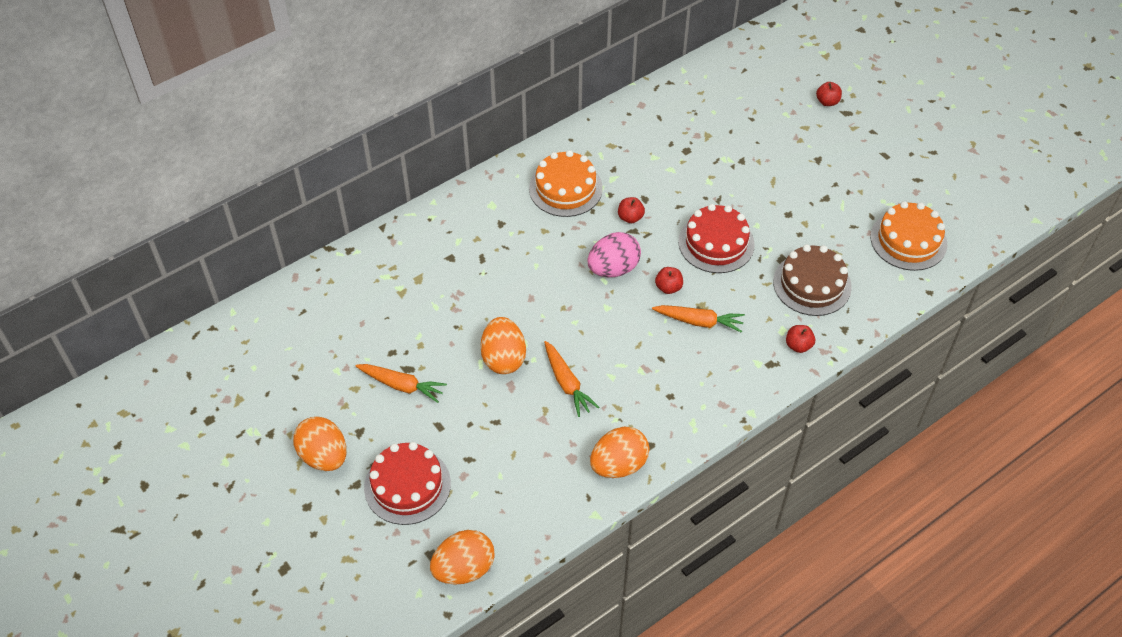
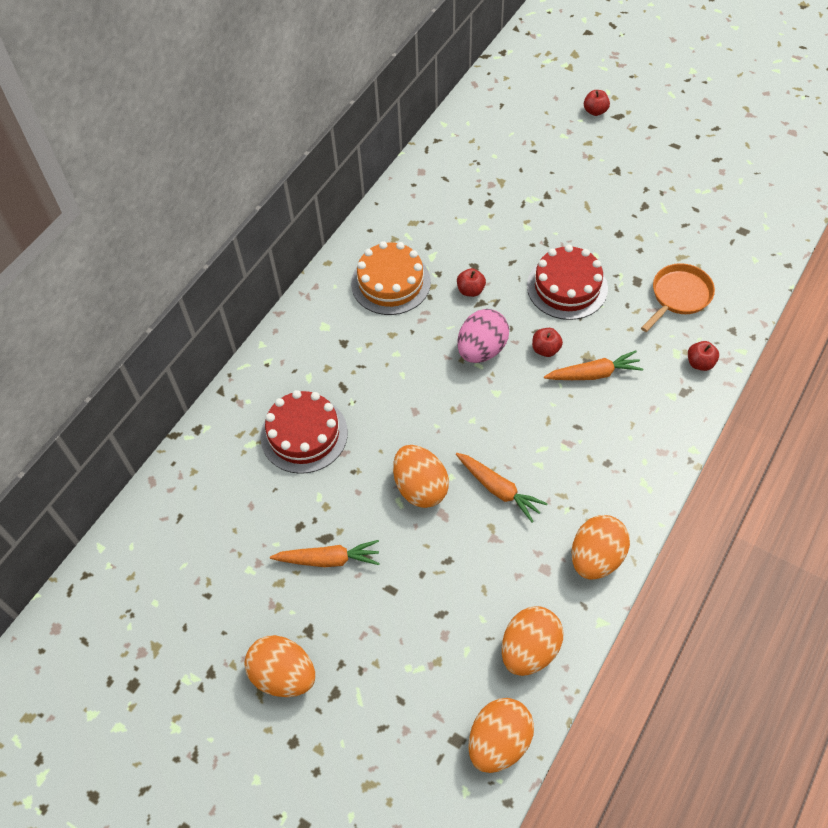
camera: 20 degrees left, 5 degrees up
(407, 485) = (391, 671): red cake -> red cake (304, 434)
(525, 512) = (529, 649): none -> orange egg
(812, 284) = (678, 296): brown cake -> orange pan
(908, 240) = (741, 221): orange cake -> none

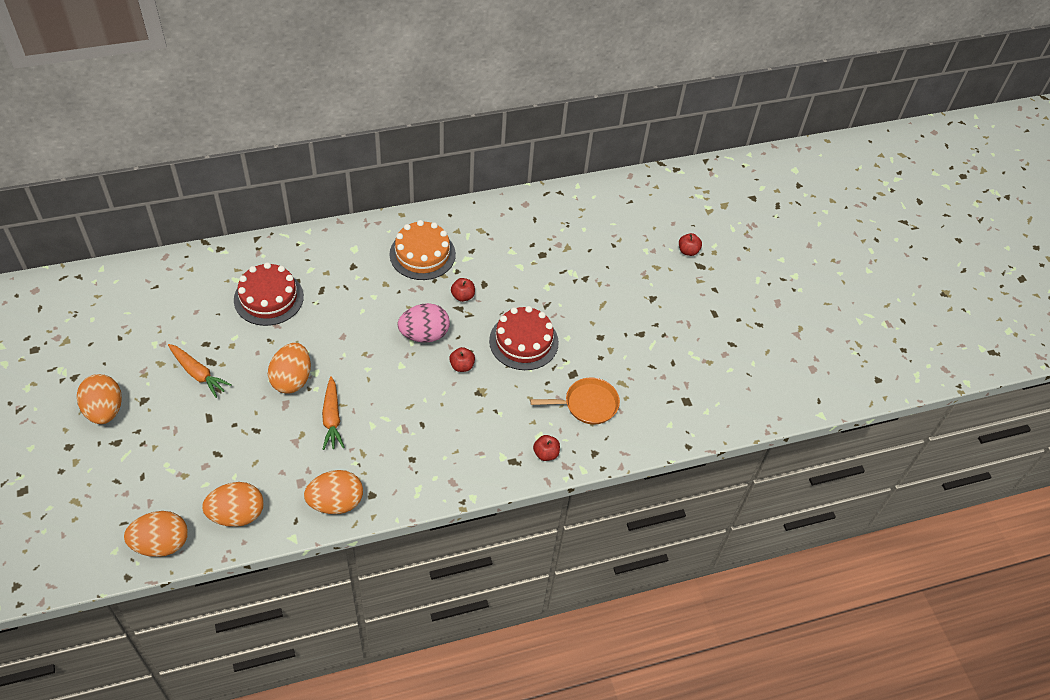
camera: 35 degrees right, 5 degrees down
(593, 374) = (471, 404): orange carrot -> none

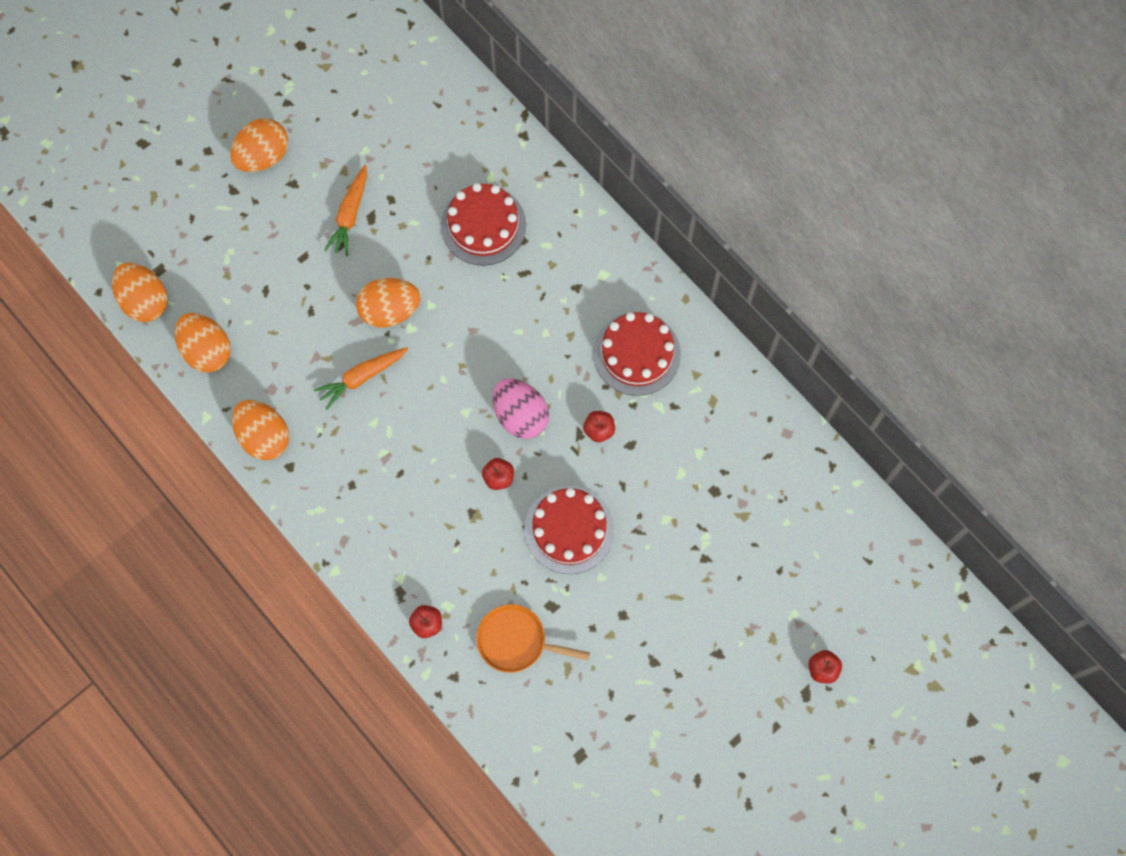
camera: 70 degrees right, 20 degrees up
(422, 254) = (637, 353): orange cake -> red cake
(587, 404) = (516, 641): orange pan -> orange pan turned 135 degrees clockwise

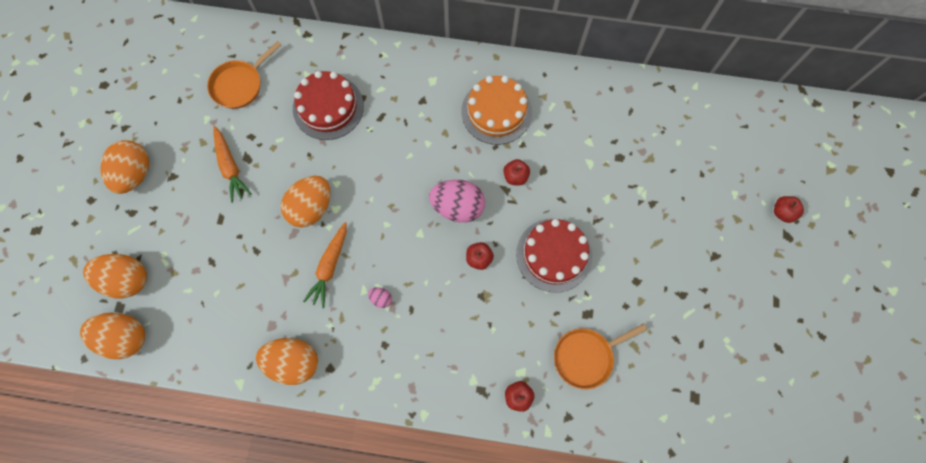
camera: 40 degrees left, 0 degrees up
(207, 350) = (201, 335): orange egg -> orange egg (127, 279)
(382, 442) = (381, 299): none -> pink egg
(421, 140) = (240, 84): none -> orange pan
(637, 353) = (496, 112): red cake -> orange cake

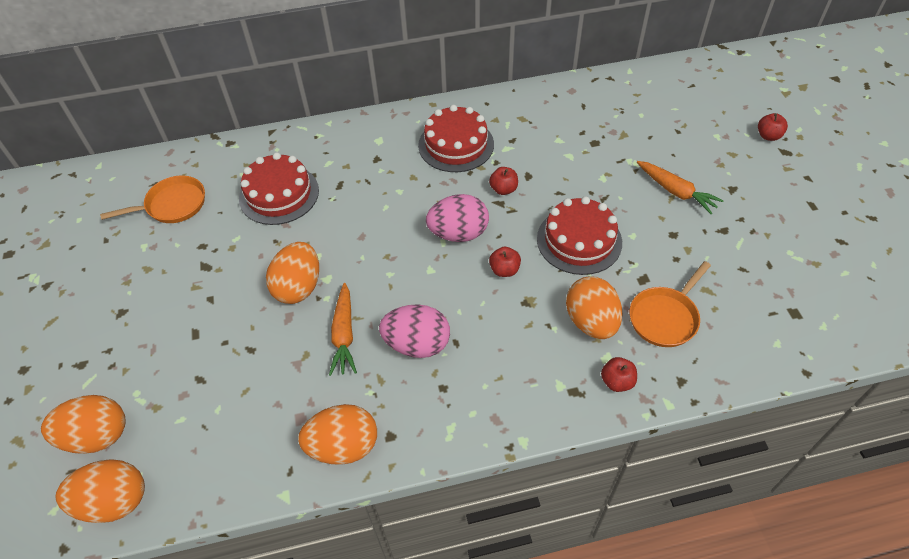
camera: 20 degrees left, 20 degrees down
(135, 174) = (74, 324): orange egg -> orange egg (591, 322)
(230, 167) = (189, 280): orange carrot -> orange carrot (676, 191)
(240, 84) = (172, 205): orange pan -> orange pan turned 135 degrees counterclockwise
(381, 299) = (417, 344): pink egg -> pink egg, size x2.28
(496, 112) = (456, 145): orange cake -> red cake

